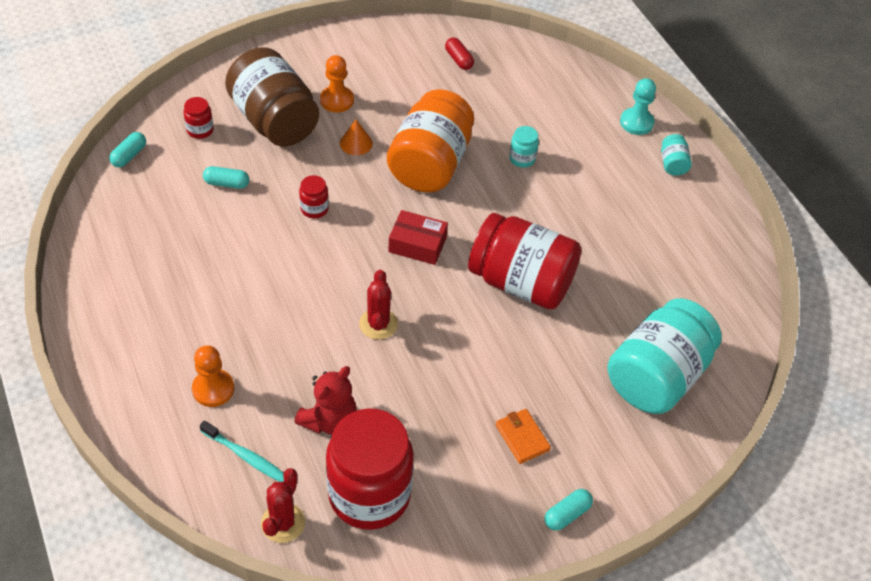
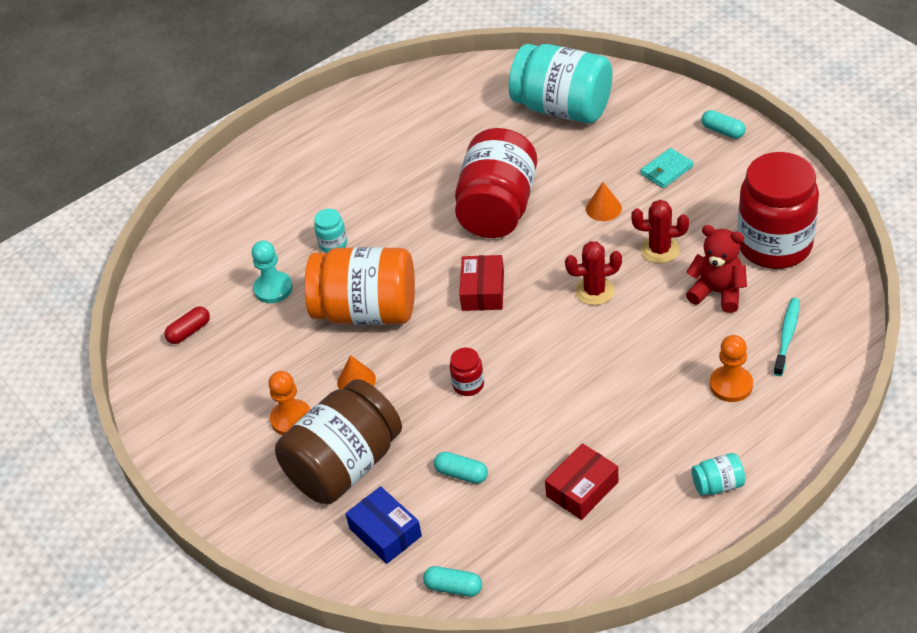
camera: 95 degrees left, 5 degrees down
(167, 251) = (582, 489): none -> red box
(200, 130) = (385, 532): red jar -> blue box
(227, 183) = (461, 474): turquoise capsule -> turquoise capsule turned 60 degrees counterclockwise
(283, 523) = (834, 290): red cactus -> red cactus (660, 250)
(487, 365) = (603, 208): none -> orange cone
(522, 437) = (666, 170): orange wallet -> turquoise wallet
(636, 122) = (251, 175): turquoise pawn -> turquoise pawn (273, 289)
(672, 164) = (302, 141): turquoise jar -> turquoise jar (718, 485)

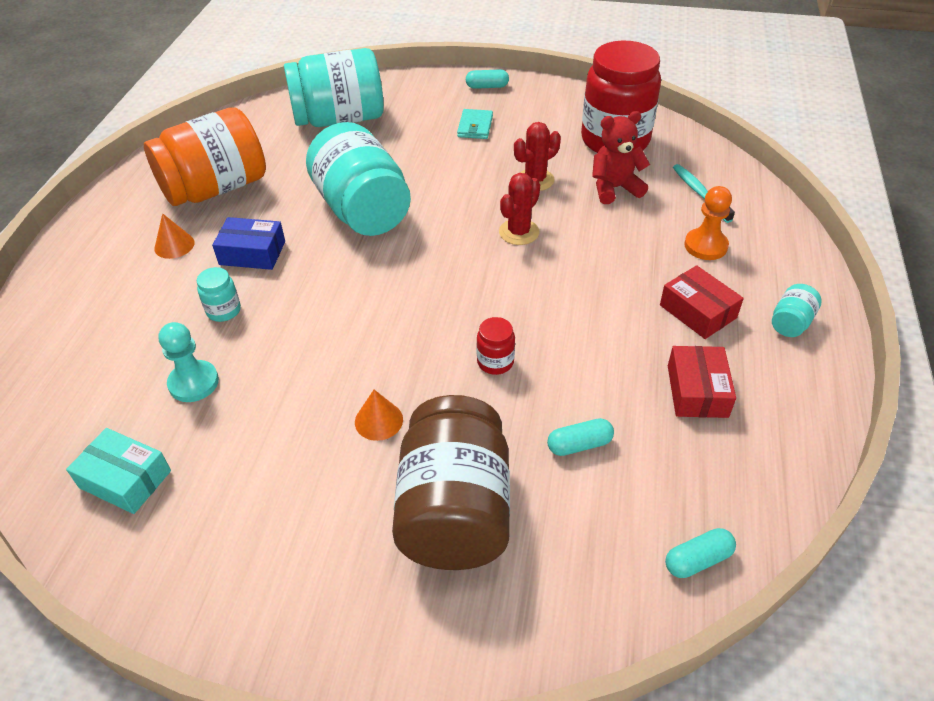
camera: 45 degrees left, 0 degrees up
(189, 331) = (125, 479): red capsule -> turquoise box
(291, 419) = (345, 500): orange pawn -> none
(367, 311) = (323, 352): orange jar -> orange jar (216, 188)
(385, 532) = (570, 551): blue box -> blue box (252, 253)
(482, 291) = (420, 278): red box -> red box (697, 311)
(498, 208) = (362, 210): red jar -> turquoise jar
(603, 208) = (455, 171): orange cone -> orange cone (174, 245)

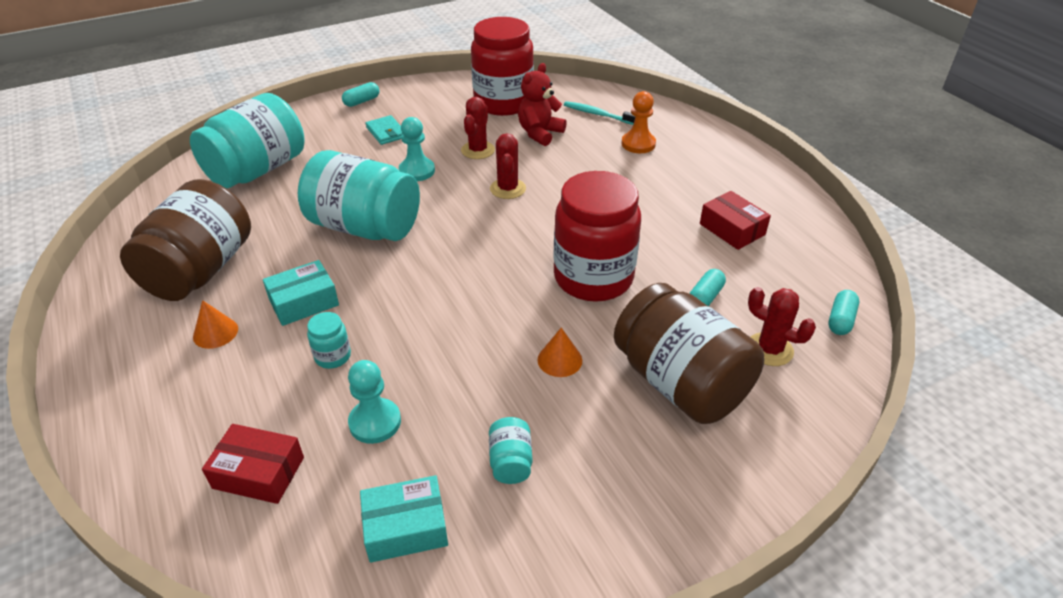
camera: 40 degrees left, 5 degrees down
(216, 188) = (201, 270): orange jar -> brown jar
(252, 253) = (303, 302): blue box -> turquoise box
(459, 176) = (417, 171): none -> turquoise pawn
(495, 362) = (593, 278): red jar -> red jar, size x2.45
(579, 538) = (769, 349): none -> red cactus
(697, 311) = (679, 184): red box -> red box (258, 473)
(791, 323) = (735, 166): turquoise jar -> turquoise jar (511, 462)

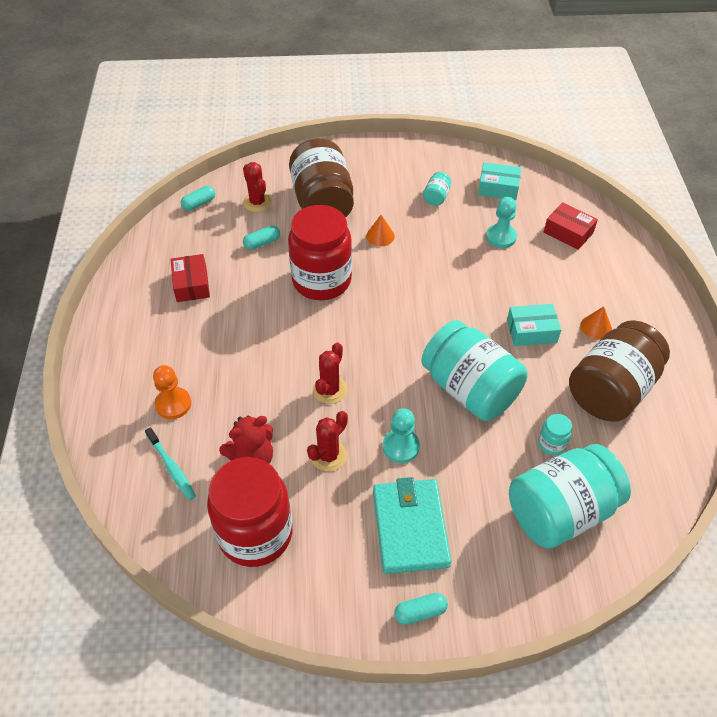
camera: 155 degrees left, 10 degrees up
(333, 356) = (518, 283): turquoise jar -> turquoise jar (551, 444)
(386, 132) = (410, 528): turquoise wallet -> turquoise wallet, size x1.95

